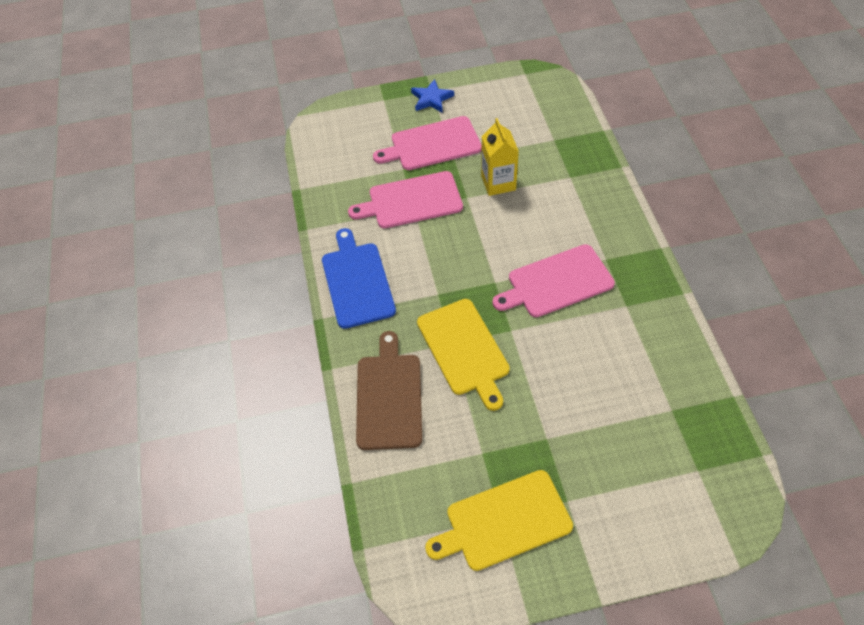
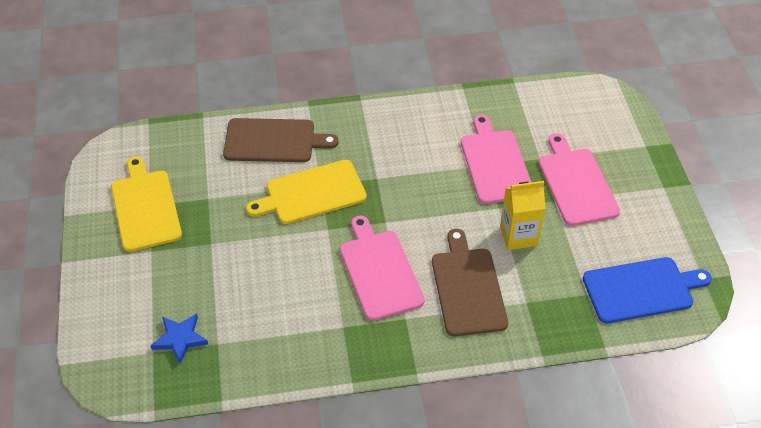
camera: 90 degrees right, 5 degrees down
(357, 282) = (397, 122): blue cutting board -> blue cutting board (641, 289)
(431, 99) = (650, 186): blue star -> blue star (180, 339)
(563, 216) = (467, 288): none -> brown cutting board

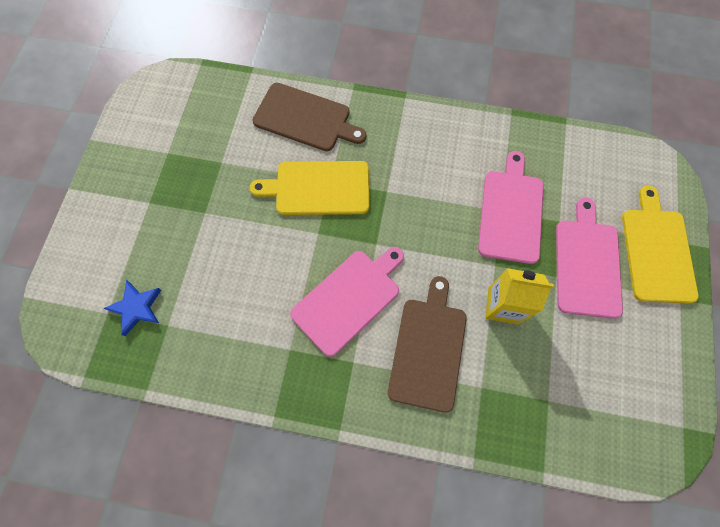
camera: 20 degrees right, 20 degrees up
(145, 207) = (162, 154): yellow cutting board -> yellow cutting board (656, 251)
(379, 271) = (349, 299): pink cutting board -> pink cutting board turned 45 degrees clockwise
(641, 289) = (610, 416): blue cutting board -> none

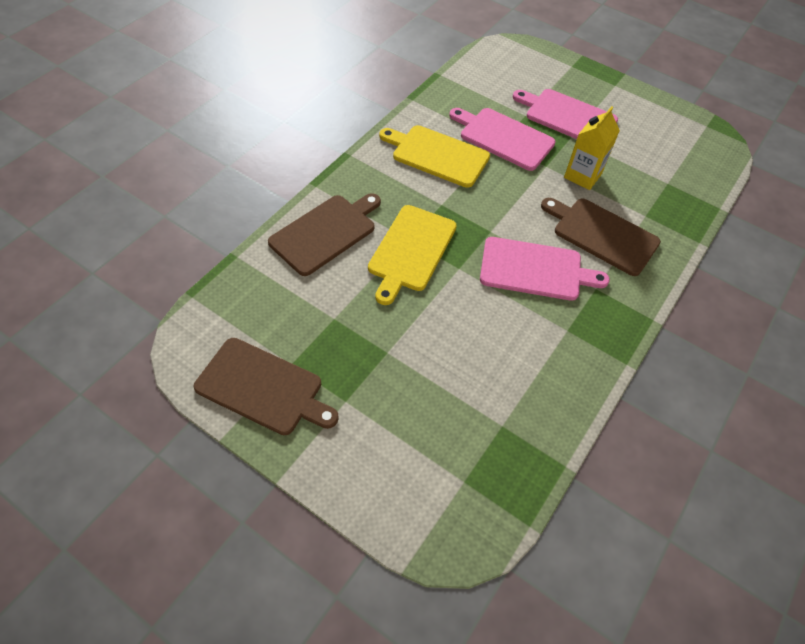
camera: 70 degrees left, 15 degrees down
(136, 308) = (470, 450): blue star -> none
(140, 145) = (263, 388): none -> brown cutting board
(349, 299) = (535, 269): pink cutting board -> pink cutting board turned 120 degrees clockwise
(656, 251) = (573, 79): yellow cutting board -> yellow cutting board (437, 155)

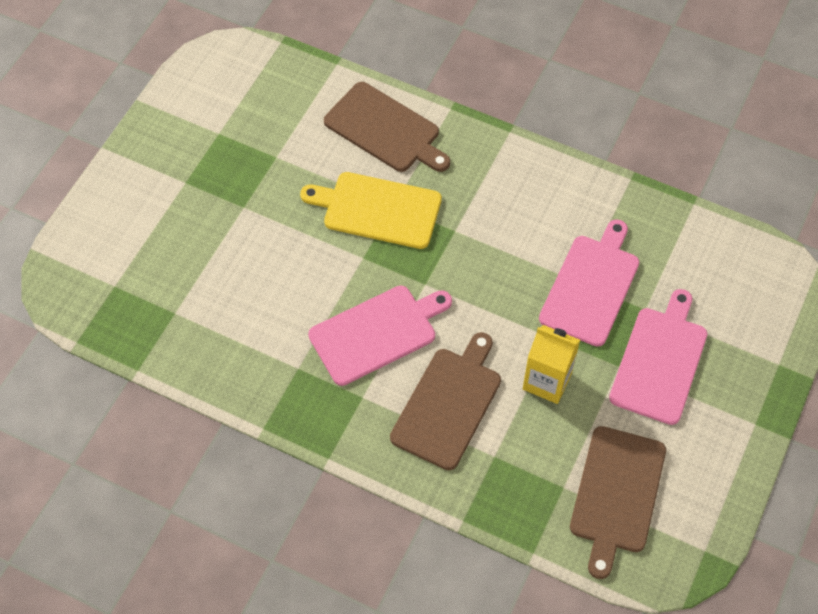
camera: 85 degrees right, 5 degrees up
(263, 388) = (190, 118): brown cutting board -> brown cutting board (616, 494)
(437, 155) = (536, 217): yellow cutting board -> none
(535, 269) = (377, 333): pink cutting board -> pink cutting board turned 120 degrees counterclockwise

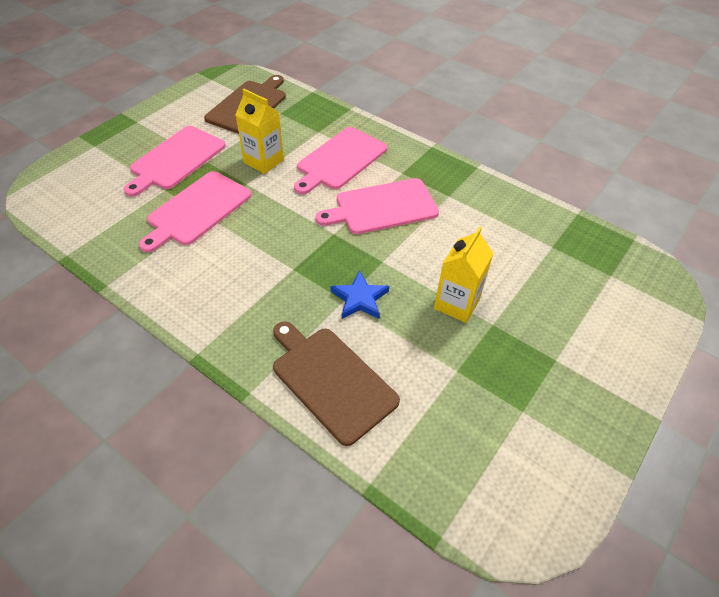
camera: 170 degrees left, 10 degrees down
(280, 222) = (456, 304): none -> yellow carton
(377, 209) = (359, 299): yellow cutting board -> blue star
(448, 404) = (340, 160): brown cutting board -> pink cutting board

